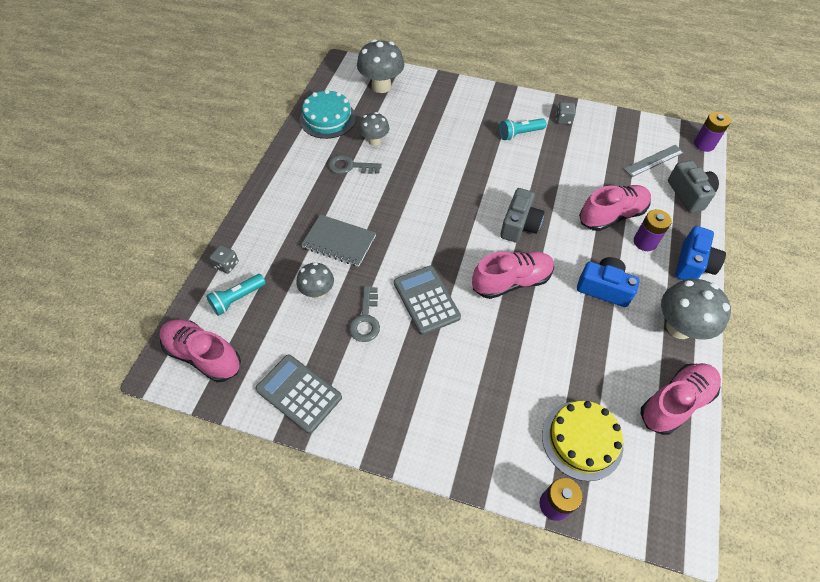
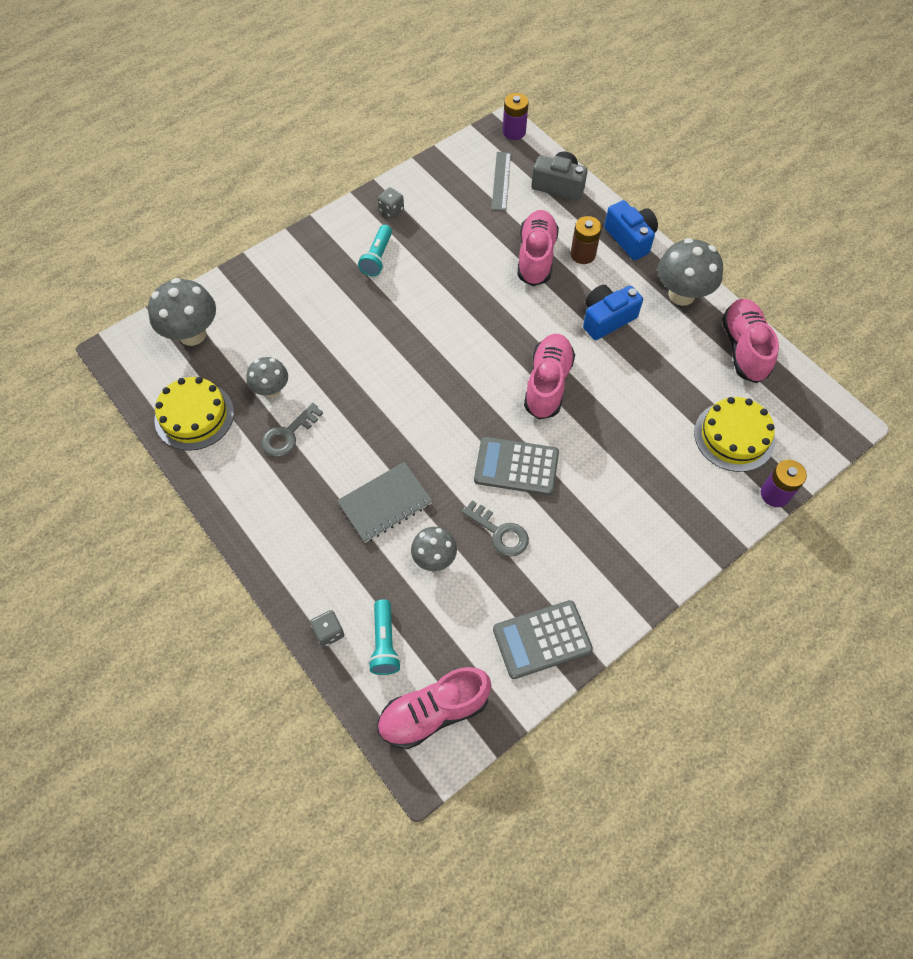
camera: 55 degrees left, 5 degrees up
(327, 118) = (194, 416): turquoise cake -> yellow cake
(519, 225) = (489, 334): grey camera -> none
(645, 242) = (583, 254): purple battery -> brown battery

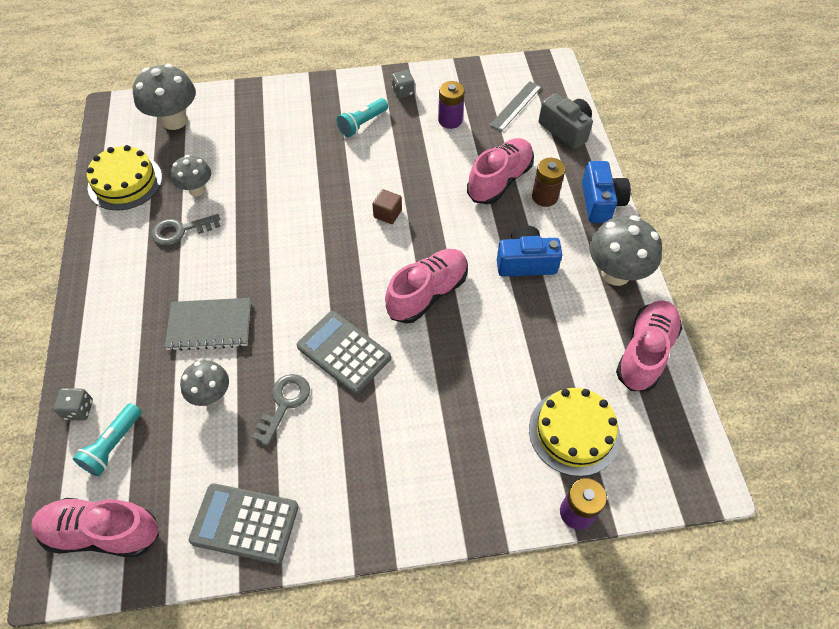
camera: 30 degrees right, 5 degrees down
(463, 331) = (387, 214): none -> brown cube
(500, 532) = (284, 403): grey key -> grey key turned 135 degrees counterclockwise
(514, 132) = (557, 71): purple battery -> purple battery (450, 120)

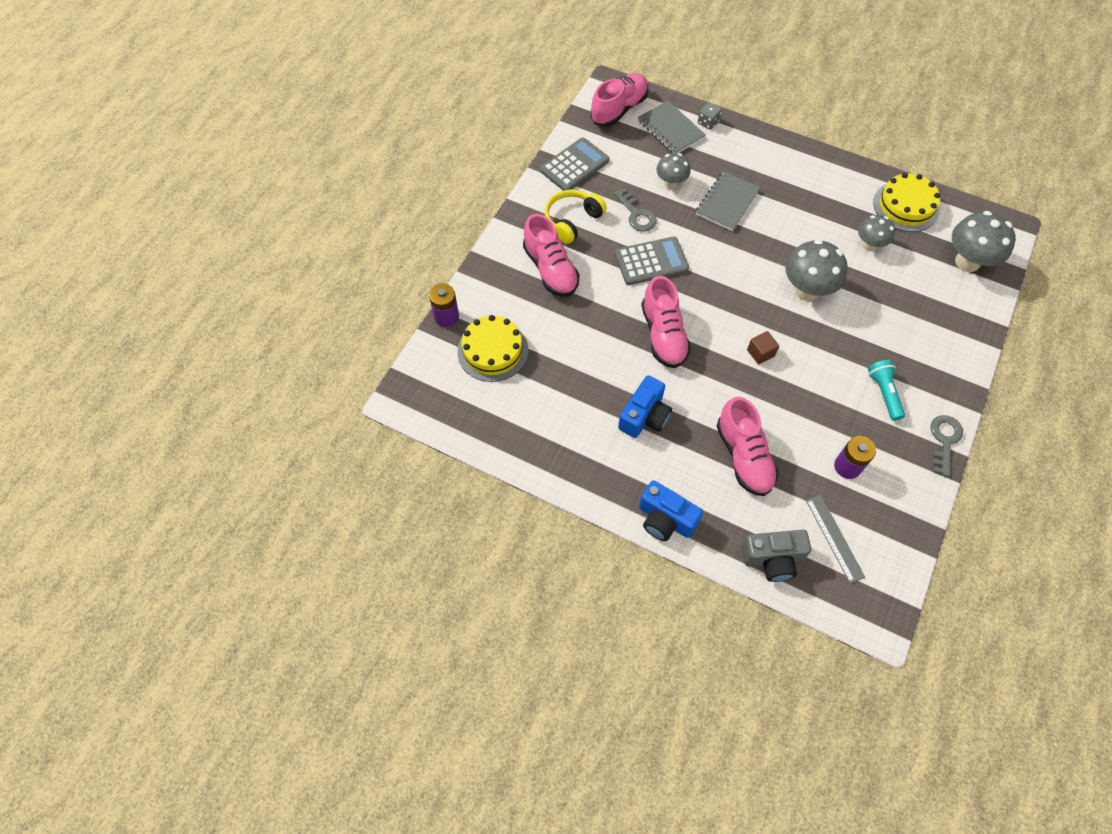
camera: 125 degrees right, 5 degrees up
(113, 445) = (670, 129): turquoise flashlight -> grey notebook
(180, 231) = (829, 219): grey key -> grey key (944, 440)
(339, 467) = (572, 220): none -> yellow headphones
(403, 92) = (912, 451): grey dice -> none
(544, 197) = (702, 479): brown battery -> none
(615, 273) = (587, 472): grey mushroom -> grey mushroom (806, 290)
(645, 353) = (509, 437): pink shoe -> pink shoe (550, 269)

